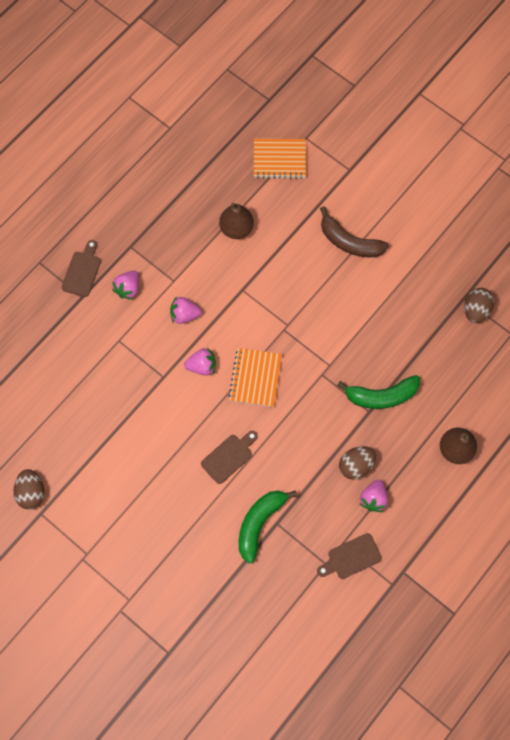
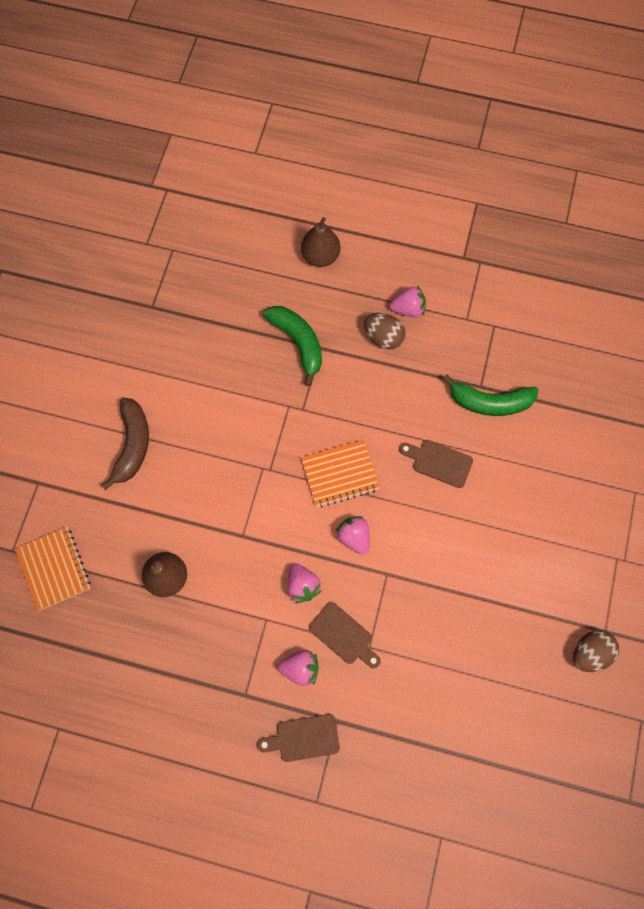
camera: 115 degrees left, 0 degrees up
(351, 557) = (475, 306): brown cutting board -> brown cutting board (343, 635)
(476, 310) = (161, 290): brown egg -> none

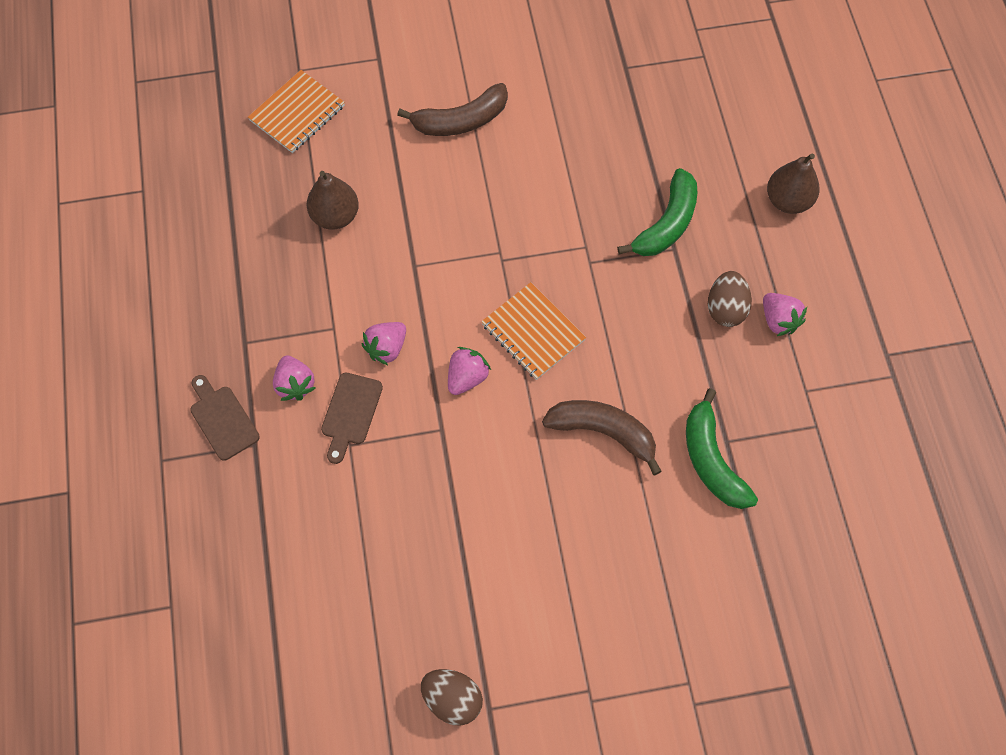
camera: 65 degrees right, 5 degrees down
(439, 462) = (603, 432): brown cutting board -> brown banana

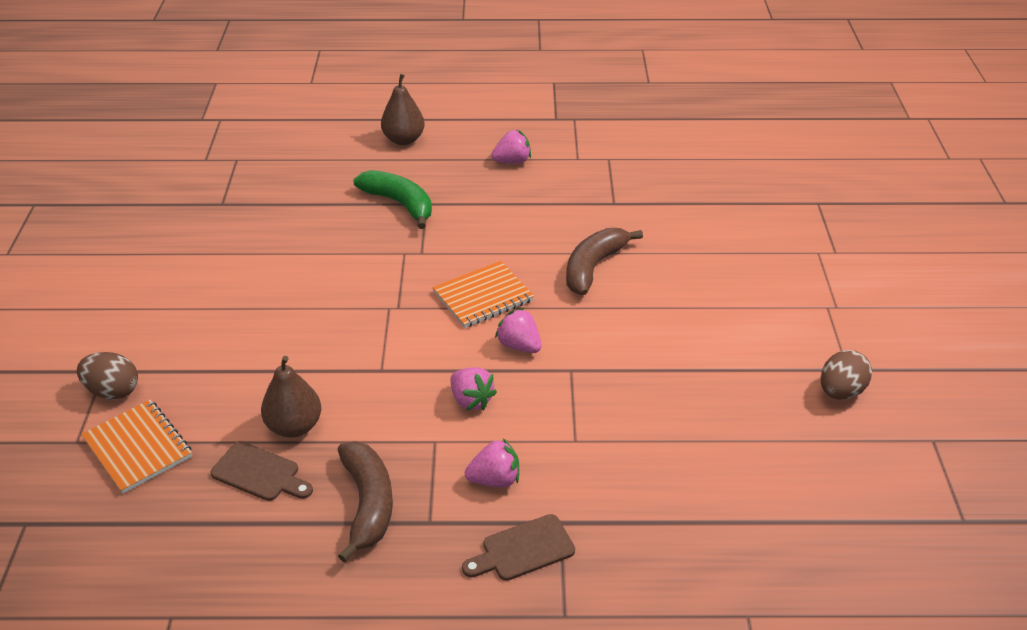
camera: 80 degrees left, 25 degrees down
(350, 413) = (539, 436): brown cutting board -> brown cutting board (259, 473)
(461, 121) = (222, 316): brown banana -> brown banana (368, 504)
(711, 460) = (629, 213): green banana -> none
(725, 309) = (493, 185): brown egg -> brown egg (113, 391)

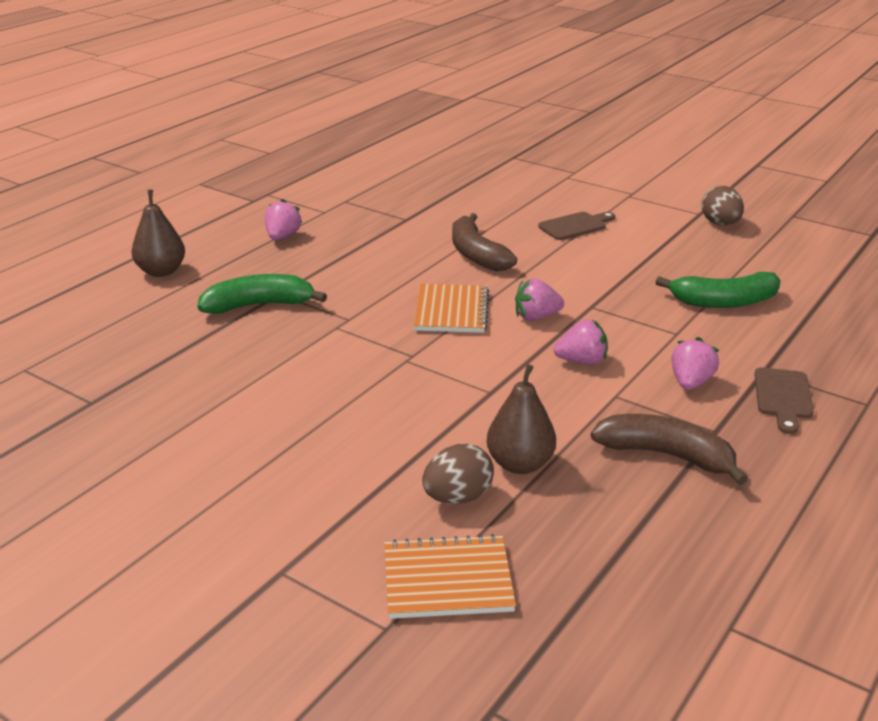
camera: 55 degrees left, 10 degrees down
(113, 391) = (328, 573): brown egg -> brown egg (457, 497)
(259, 473) = (568, 506): brown cutting board -> brown cutting board (575, 226)
(668, 451) = (724, 302): none -> green banana

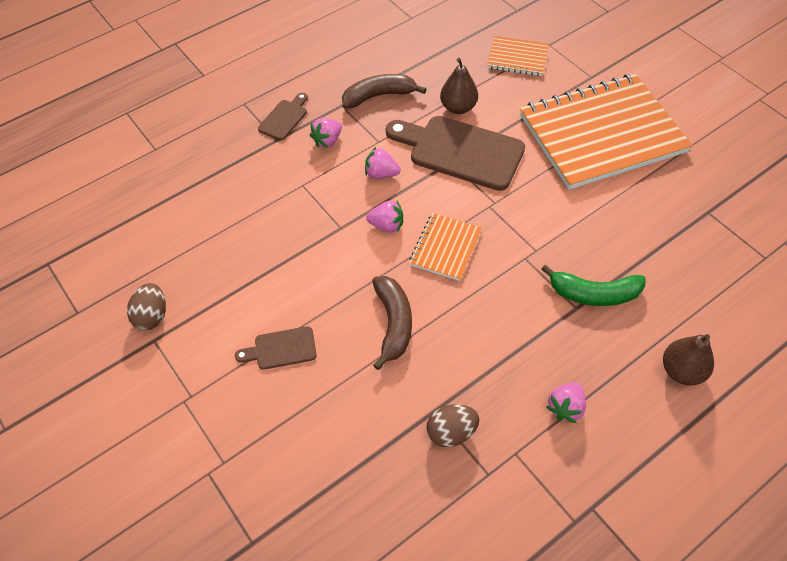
camera: 160 degrees left, 25 degrees up
(256, 471) = (602, 134): none -> orange notebook
(457, 497) = (498, 96): brown egg -> brown egg (451, 432)
(483, 406) = (460, 151): none -> brown cutting board
(666, 455) = (379, 96): brown banana -> brown banana turned 120 degrees clockwise
(724, 302) = (243, 209): green banana -> none

